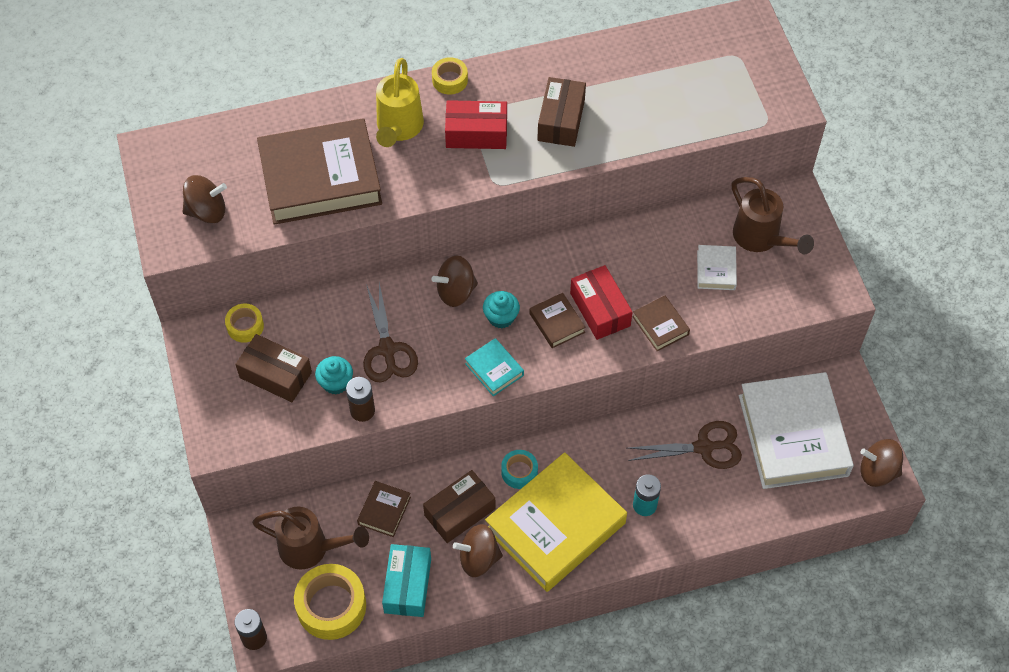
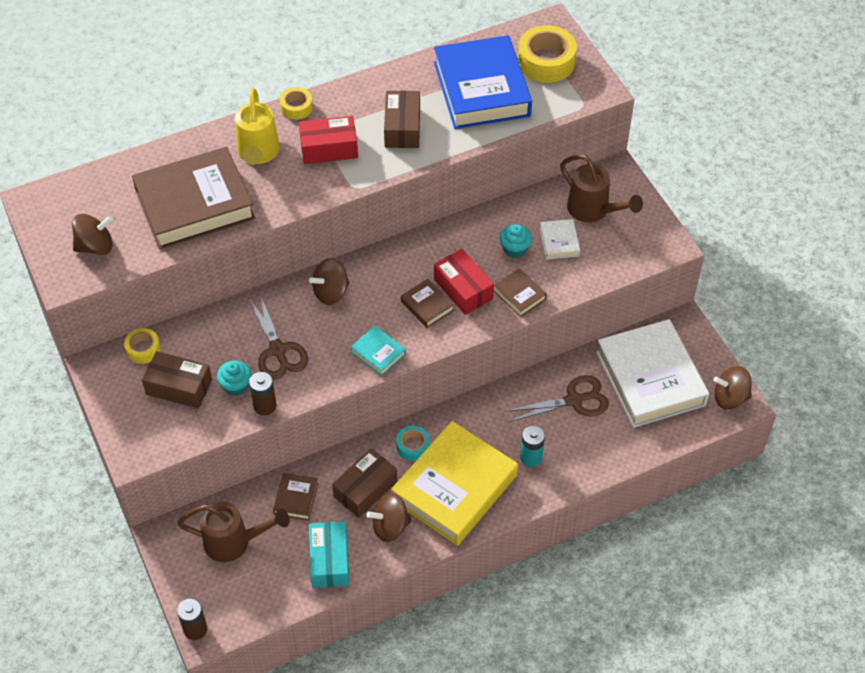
camera: 10 degrees left, 5 degrees down
(331, 606) = (262, 589): yellow tape -> yellow tape (546, 62)
(501, 317) = (376, 308): turquoise cupcake -> turquoise cupcake (515, 249)
(657, 86) = (481, 89): none -> blue book

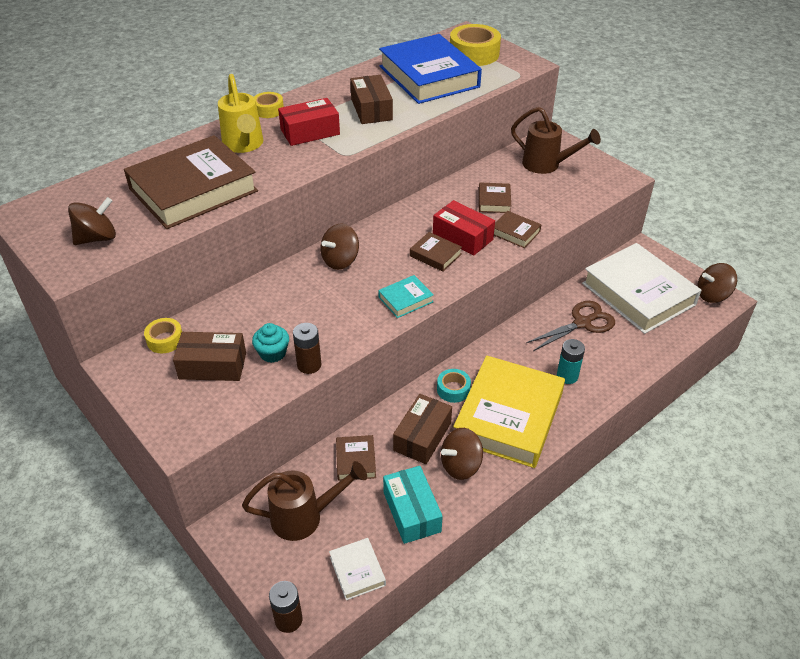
camera: 15 degrees left, 10 degrees down
(278, 350) = (305, 315): brown scissors -> none
(378, 353) = (405, 299): turquoise book -> turquoise book turned 60 degrees counterclockwise
(515, 249) = (494, 201): turquoise cupcake -> brown book
(559, 242) = (530, 190): white book -> white book (357, 571)

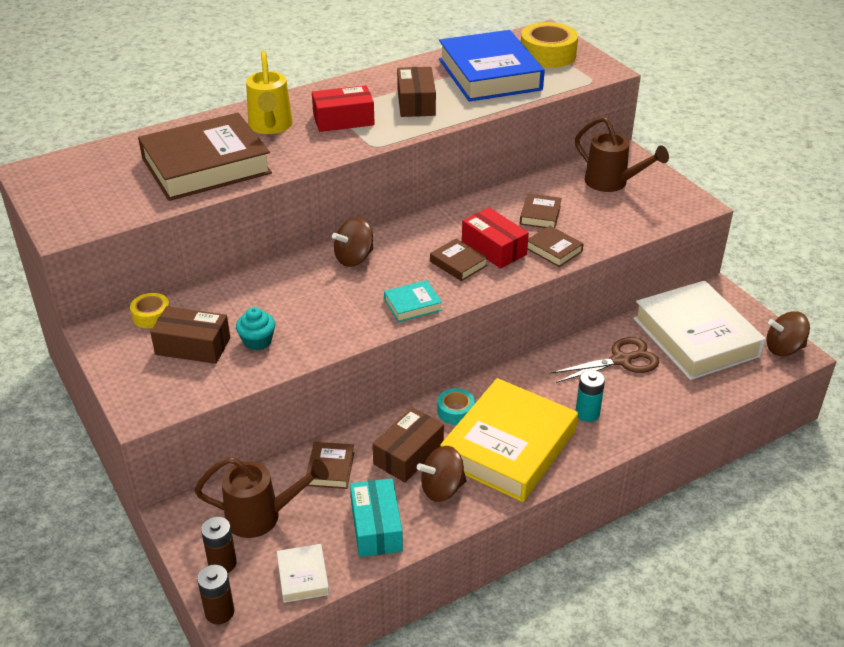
camera: 10 degrees right, 5 degrees down
(97, 238) = (98, 202): brown spinning top -> none
(268, 110) = (306, 94): yellow tape -> none
(309, 365) = (292, 357): brown battery -> brown battery (222, 563)

